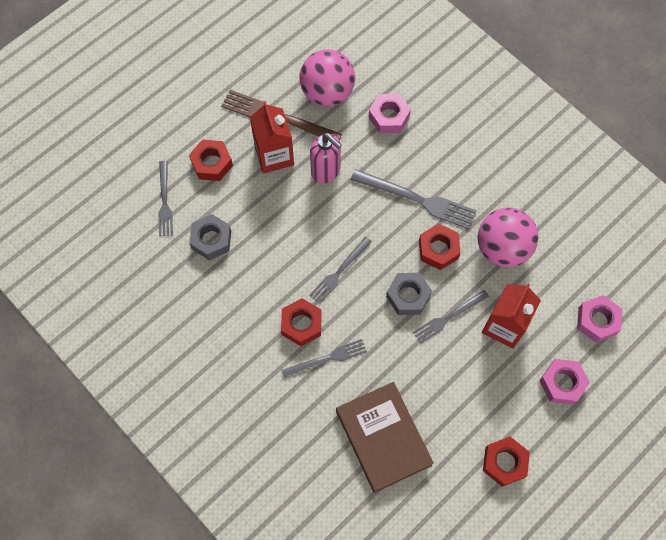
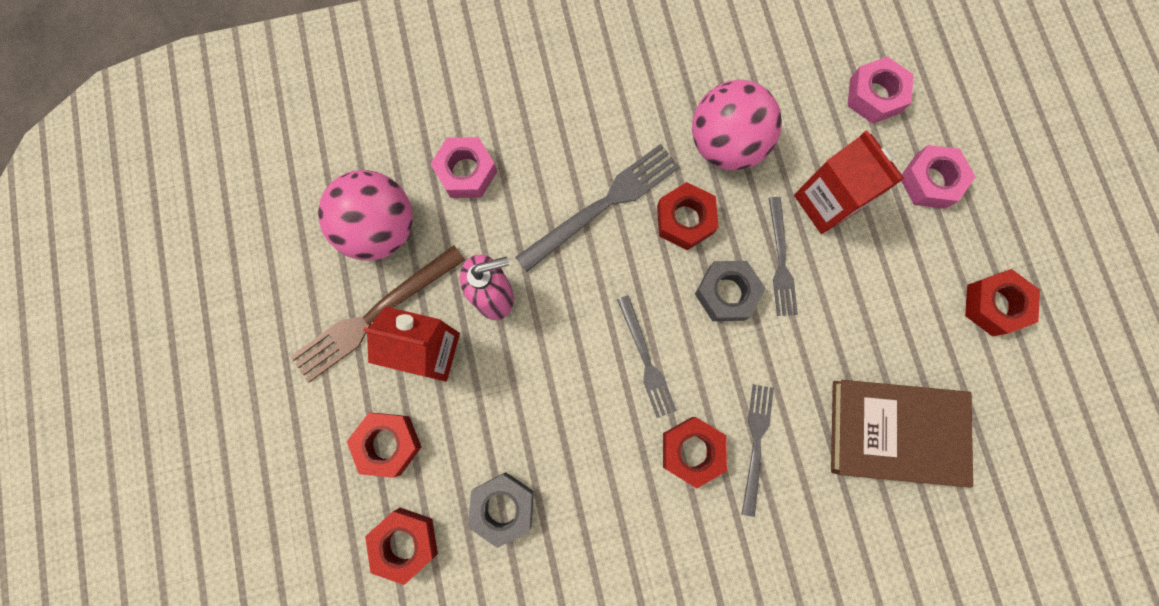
camera: 60 degrees left, 10 degrees up
(165, 201) = (405, 542): grey fork -> red nut

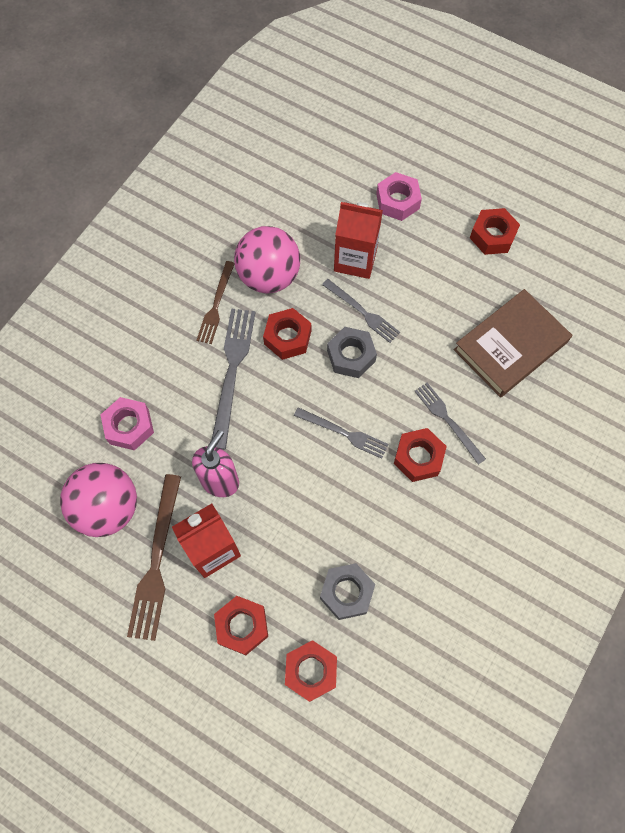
camera: 45 degrees left, 10 degrees down
(650, 128) = (216, 305): none -> brown fork
(874, 95) = (324, 181): pink nut -> none

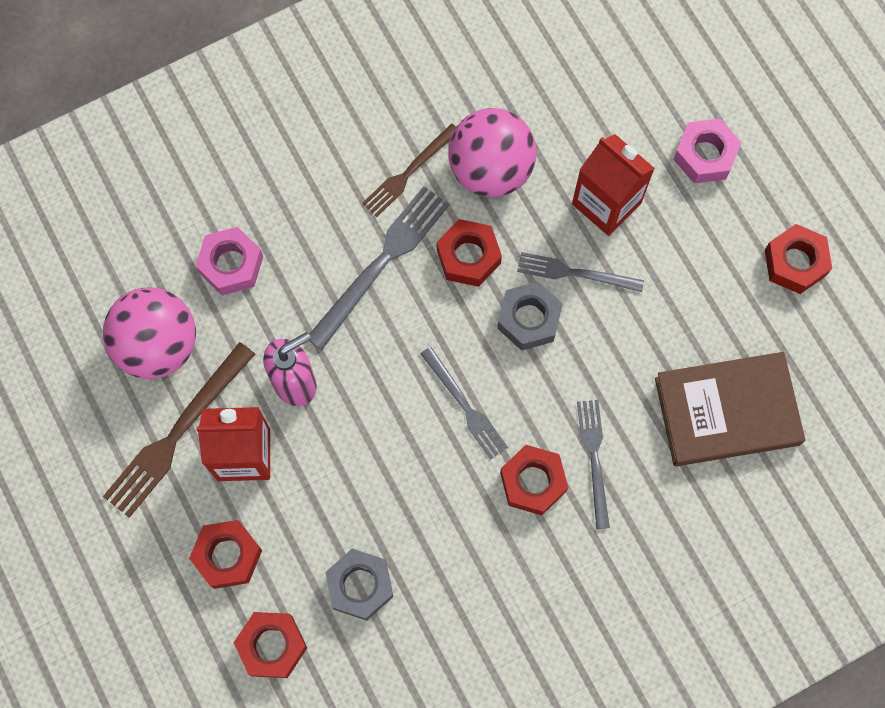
camera: 30 degrees right, 5 degrees up
(362, 312) = (575, 273): grey fork -> grey fork turned 120 degrees clockwise

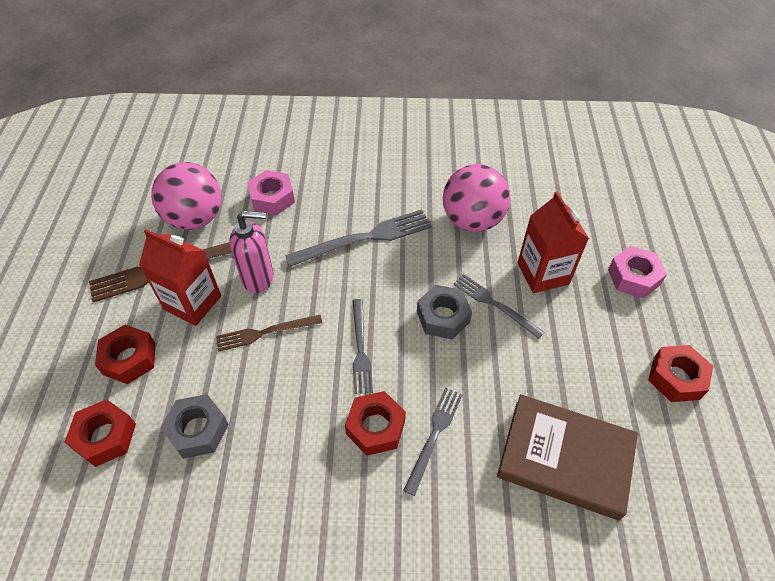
camera: 30 degrees right, 20 degrees down
(409, 172) = (417, 199): brown fork -> brown fork (265, 332)
(468, 256) = (425, 261): red nut -> none

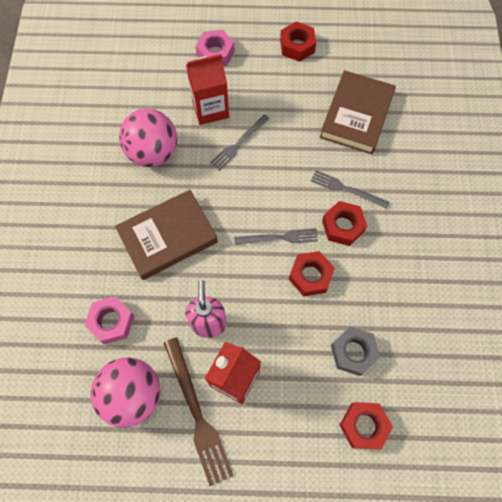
camera: 90 degrees left, 15 degrees up
(129, 359) = (293, 423): red nut -> red nut (310, 276)
(265, 332) = (265, 311): brown fork -> none
(365, 238) = (168, 237): grey fork -> brown book
(443, 317) = (250, 179): grey nut -> none

